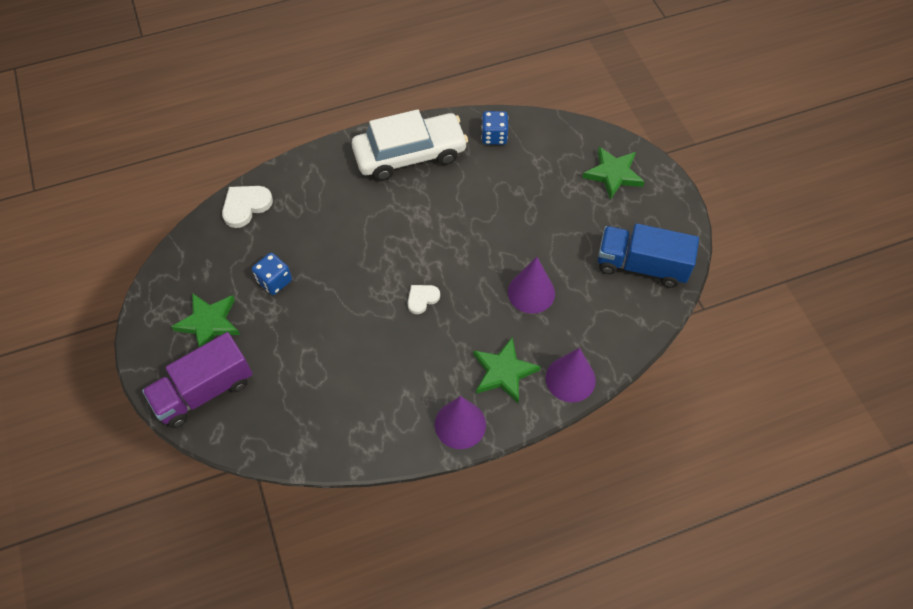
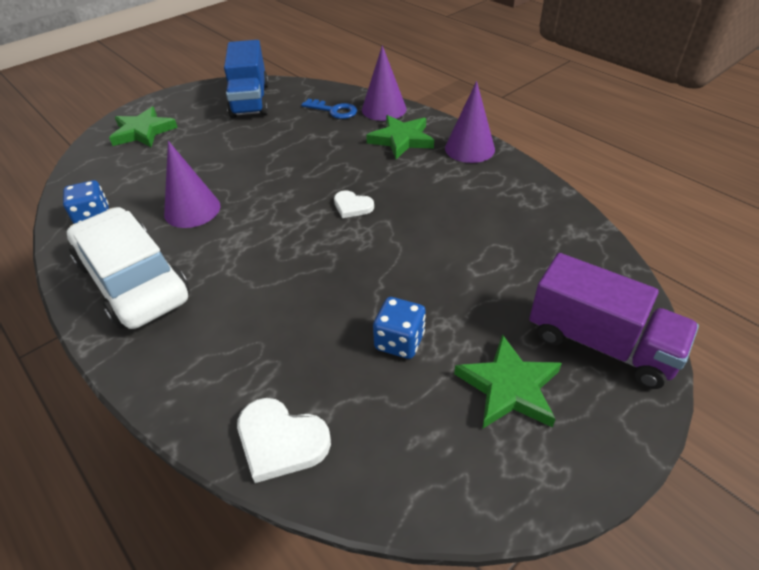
camera: 110 degrees left, 15 degrees down
(531, 292) = (307, 145): purple cone -> purple cone (192, 210)
(587, 332) = (333, 110): none -> blue key

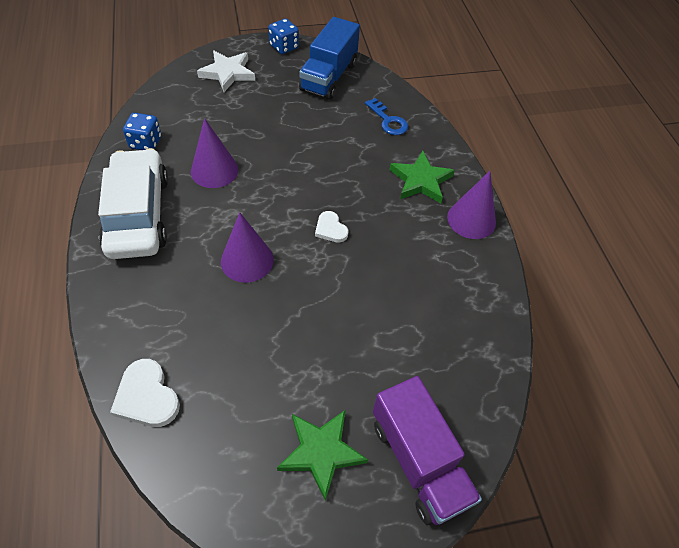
camera: 25 degrees right, 10 degrees up
(143, 131) = (228, 73): green star -> white star
(384, 109) = (431, 139): purple cone -> purple cone (247, 260)
(399, 341) = (275, 369): blue dice -> blue dice (284, 47)

